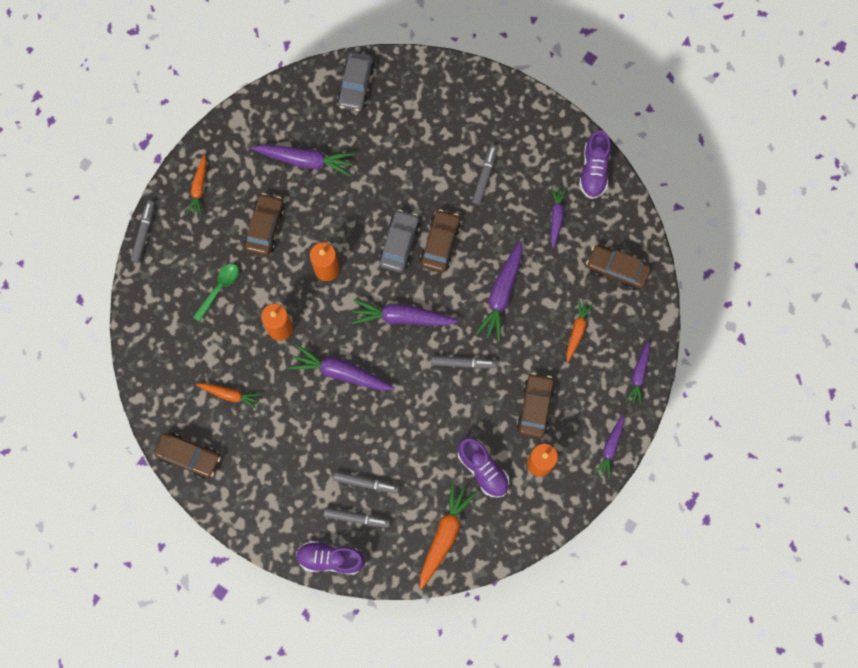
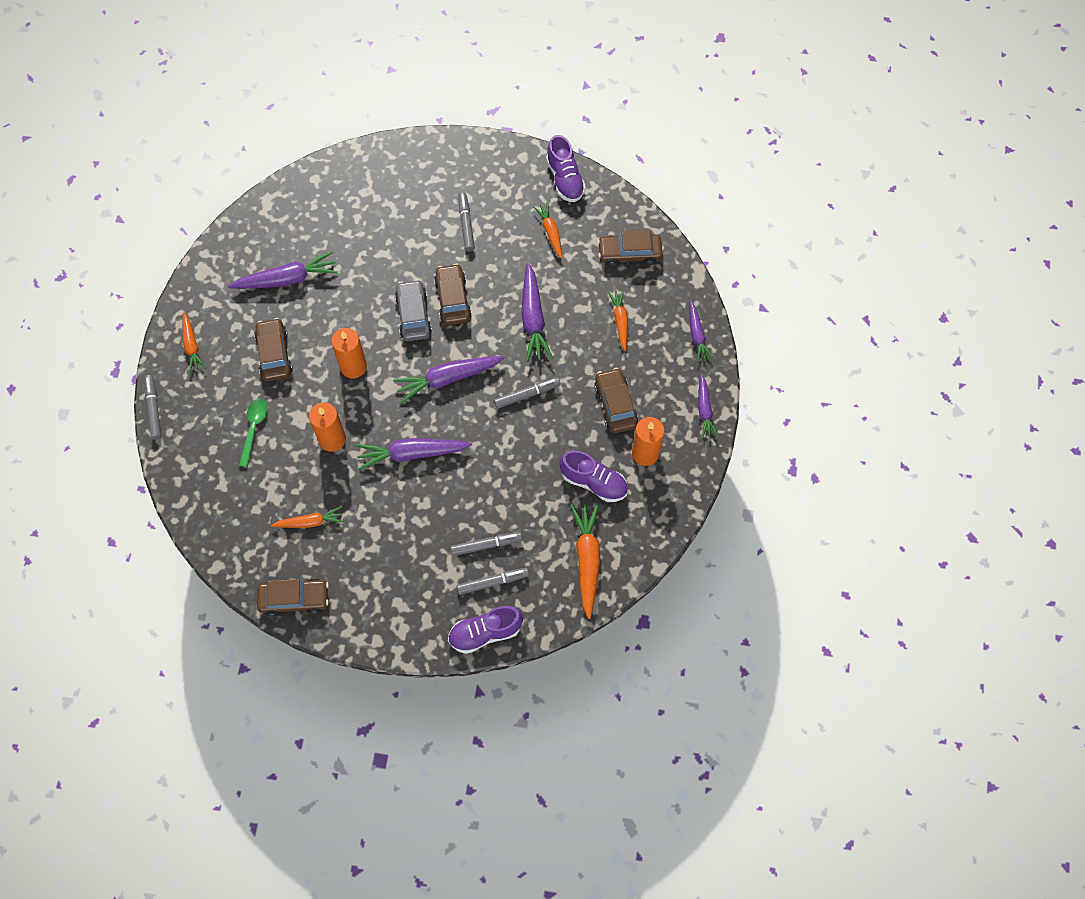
camera: 25 degrees left, 10 degrees down
(356, 85) = (305, 196): grey car -> none
(556, 217) = (550, 232): purple carrot -> orange carrot

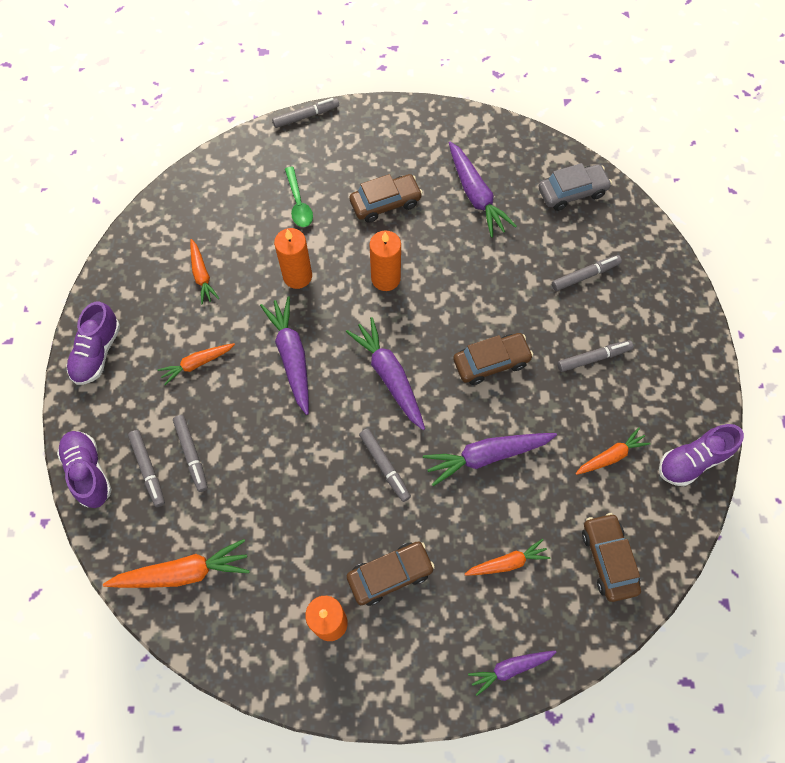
camera: 80 degrees right, 0 degrees up
(192, 346) = (380, 131): orange carrot -> orange carrot (197, 364)
(254, 428) = (298, 203): green spoon -> green spoon turned 75 degrees clockwise
(294, 599) = (117, 279): brown car -> none
(390, 213) = (585, 275): none -> grey marker
(413, 315) = (461, 325): grey car -> grey car (572, 192)
(594, 482) = (283, 564): purple shoe -> purple shoe (97, 352)
(704, 410) = (403, 694): purple carrot -> none

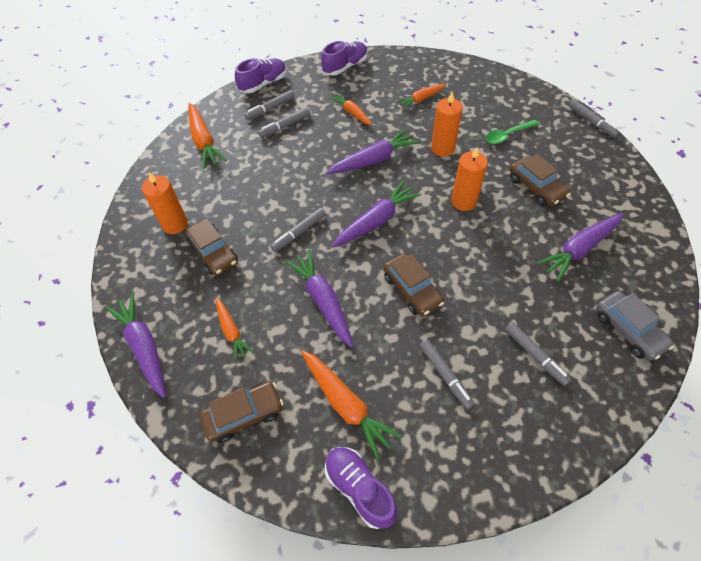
camera: 80 degrees right, 10 degrees down
(97, 352) = (345, 67): purple shoe -> purple shoe turned 135 degrees clockwise
(510, 668) = (144, 347): purple carrot -> purple carrot, size x1.63
(611, 456) = (346, 405): orange carrot -> orange carrot, size x1.63

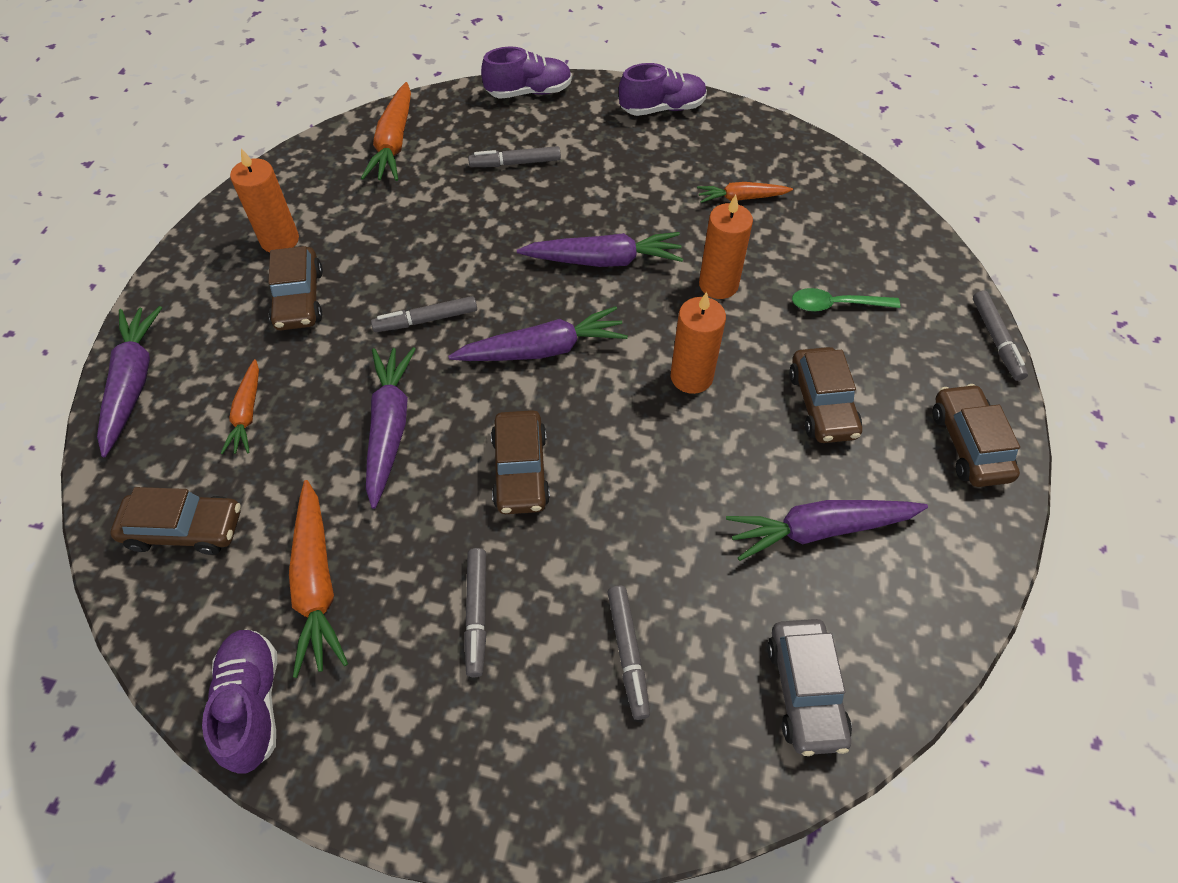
camera: 25 degrees right, 0 degrees up
(270, 109) = (513, 131): grey marker -> none
(352, 113) = (623, 180): orange carrot -> none
(615, 177) = (968, 444): none -> brown car

